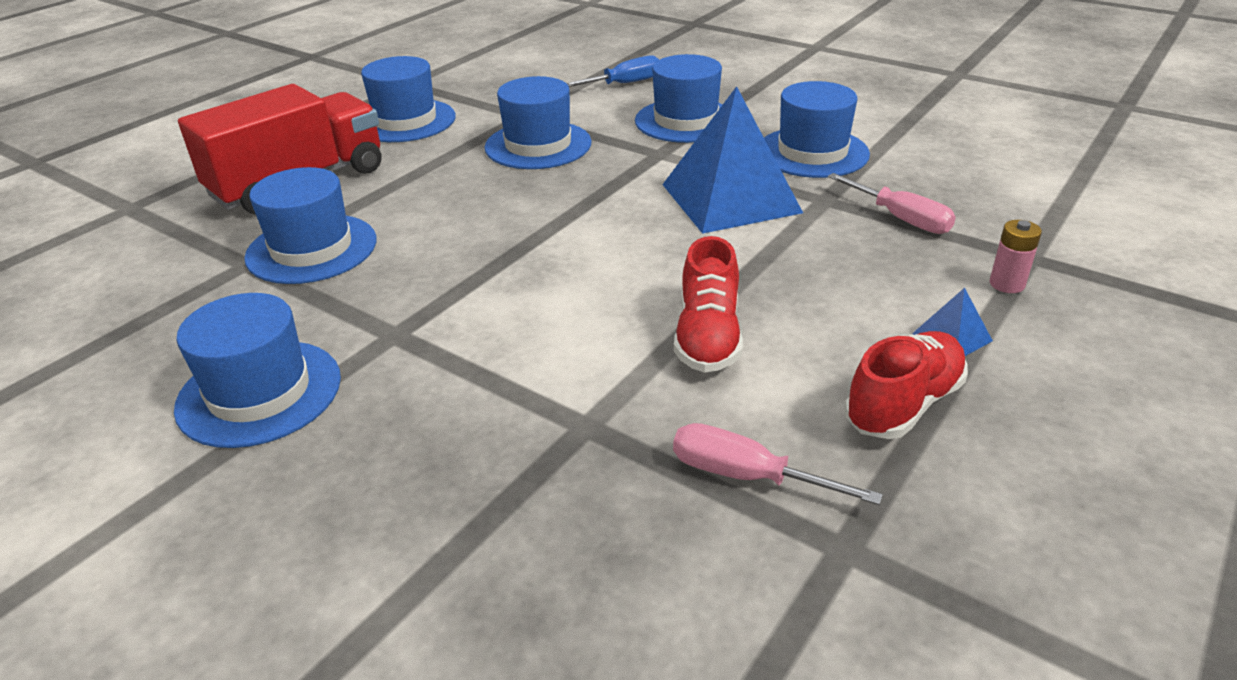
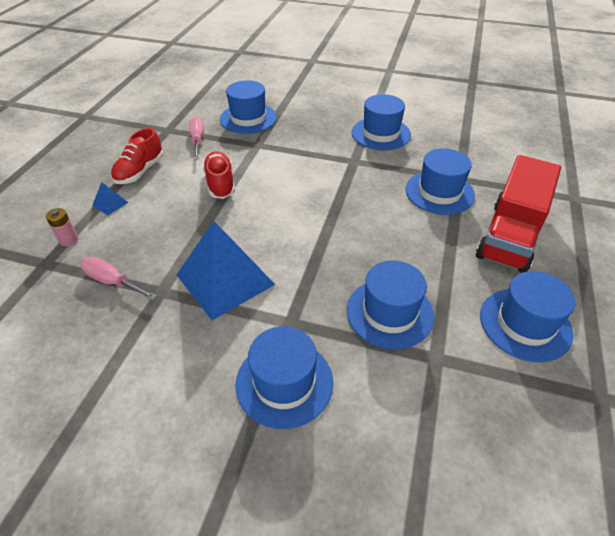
camera: 160 degrees right, 10 degrees up
(624, 84) = (378, 455): blue screwdriver -> none
(747, 476) = (197, 140): pink screwdriver -> pink screwdriver turned 105 degrees counterclockwise
(812, 152) = (166, 351): blue hat -> blue hat (248, 118)

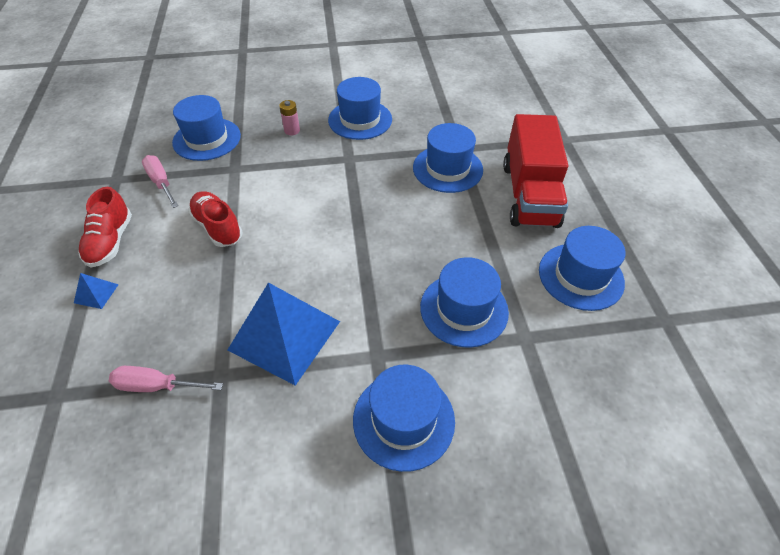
camera: 25 degrees left, 5 degrees up
(69, 240) = (69, 356): pink battery -> pink battery (292, 130)

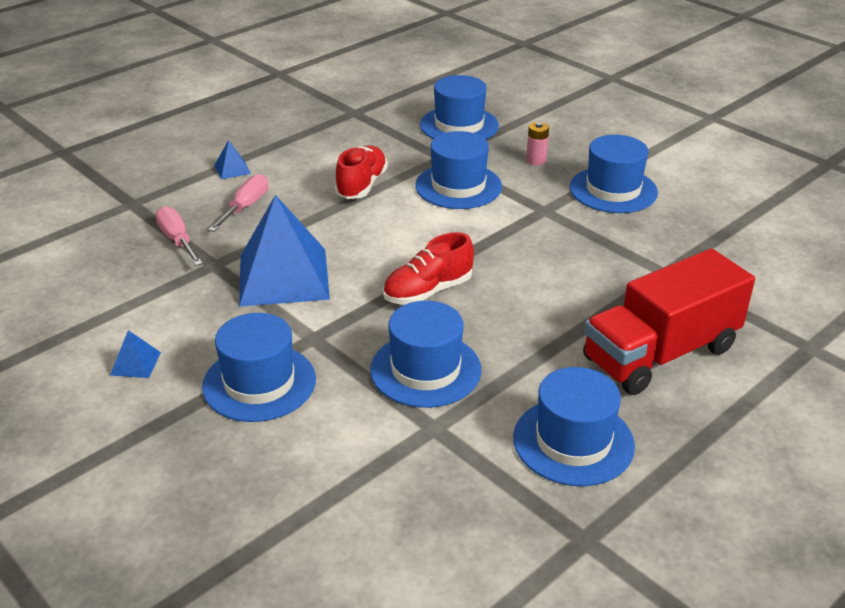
camera: 55 degrees right, 15 degrees down
(111, 241) = (288, 147): red shoe -> red shoe (428, 291)
(161, 183) = (377, 133): pink screwdriver -> pink screwdriver (245, 207)
(305, 506) = (135, 363): none -> blue pyramid
(447, 169) = (619, 278): blue hat -> blue hat (458, 186)

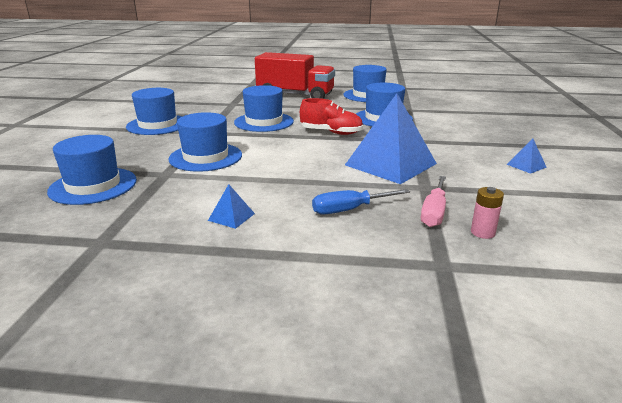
camera: 130 degrees left, 10 degrees down
(232, 169) = (306, 247): blue pyramid -> blue pyramid (231, 217)
(245, 207) = (350, 210): pink screwdriver -> blue screwdriver
(259, 383) = (463, 138): blue hat -> blue hat (264, 122)
(361, 185) = (249, 184): red shoe -> none
(536, 160) = (137, 148): pink battery -> pink battery (482, 232)

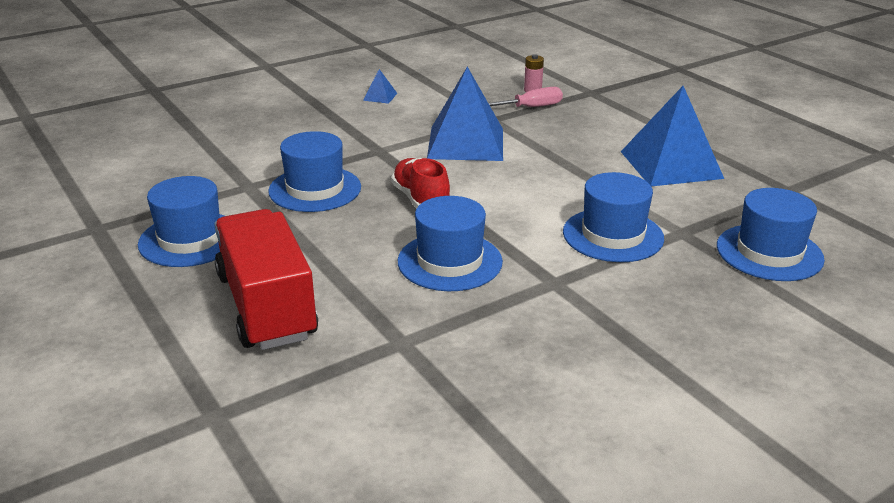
camera: 130 degrees left, 5 degrees up
(158, 125) = (598, 343): blue hat -> none
(231, 217) = (671, 164): blue pyramid -> blue pyramid, size x2.46
(350, 210) = (579, 132): blue screwdriver -> none

